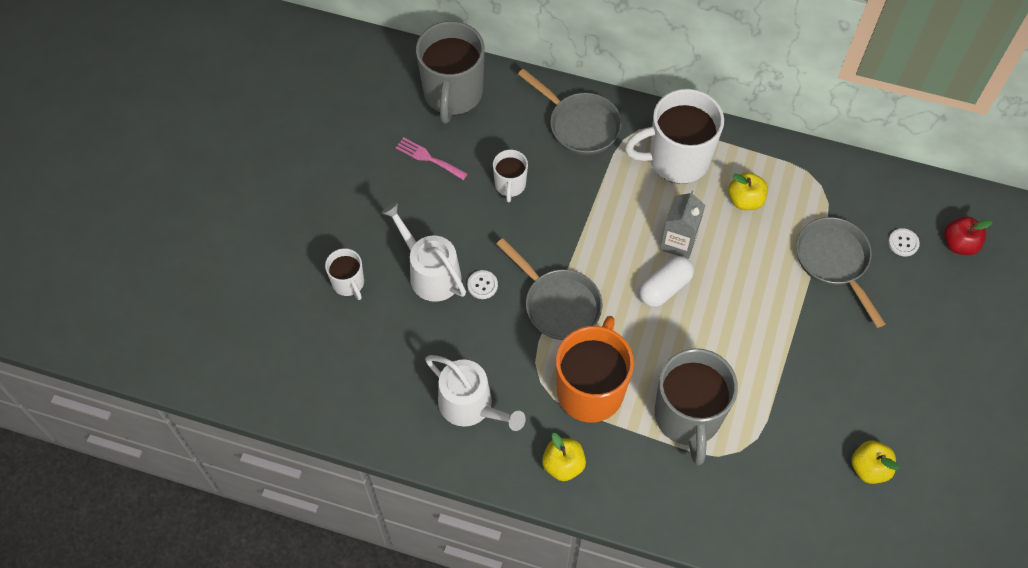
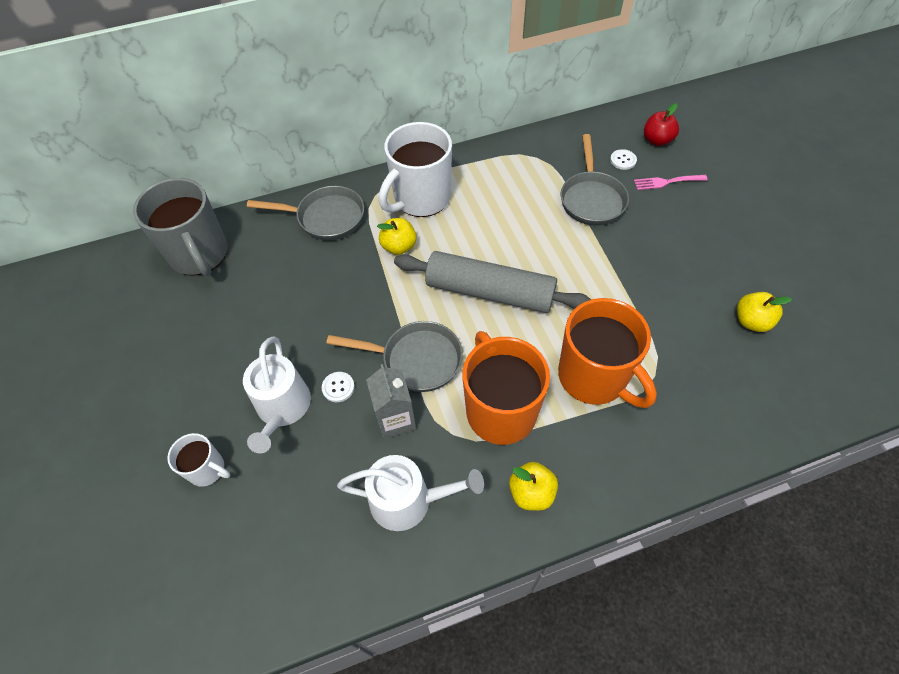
camera: 35 degrees left, 5 degrees down
(428, 158) = (212, 315): pink fork -> pink fork (666, 182)
(430, 273) = (282, 408): white watering can -> white watering can turned 105 degrees counterclockwise
(510, 185) = (302, 294): white mug -> none
(664, 288) = (489, 292): white capsule -> grey rolling pin
(678, 242) = (471, 253): grey carton -> grey carton (395, 419)
(688, 417) = (594, 377): grey mug -> orange mug
(745, 200) = (494, 196): yellow apple -> yellow apple (399, 246)
(834, 262) = (591, 199): grey pan -> grey pan turned 120 degrees counterclockwise

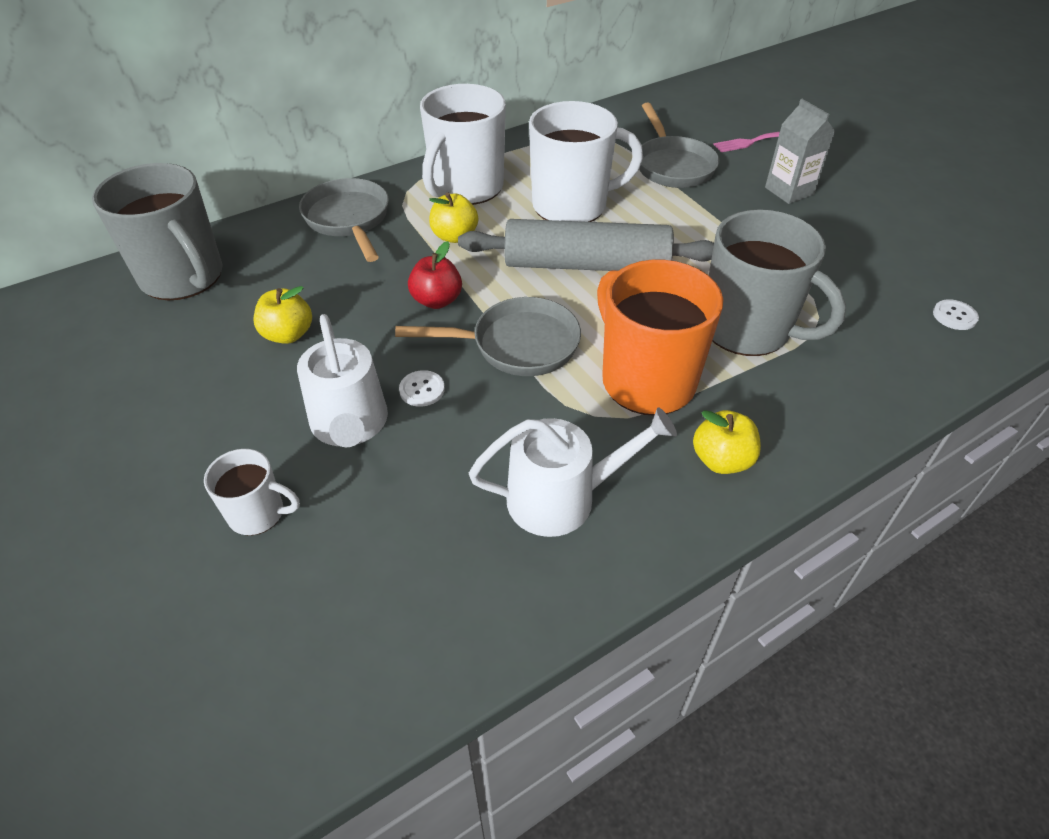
camera: 15 degrees left, 10 degrees down
(326, 218) = (349, 220): grey pan -> grey pan turned 105 degrees counterclockwise
(395, 419) = (512, 411): grey carton -> grey carton (789, 191)
(497, 230) = (572, 206): none -> white mug
(594, 377) = (748, 329): orange mug -> grey mug
(623, 160) = (693, 129): white button -> white button (954, 316)
(657, 140) = (723, 108): red apple -> red apple (437, 300)
(751, 321) = (903, 251): yellow apple -> yellow apple (288, 334)

